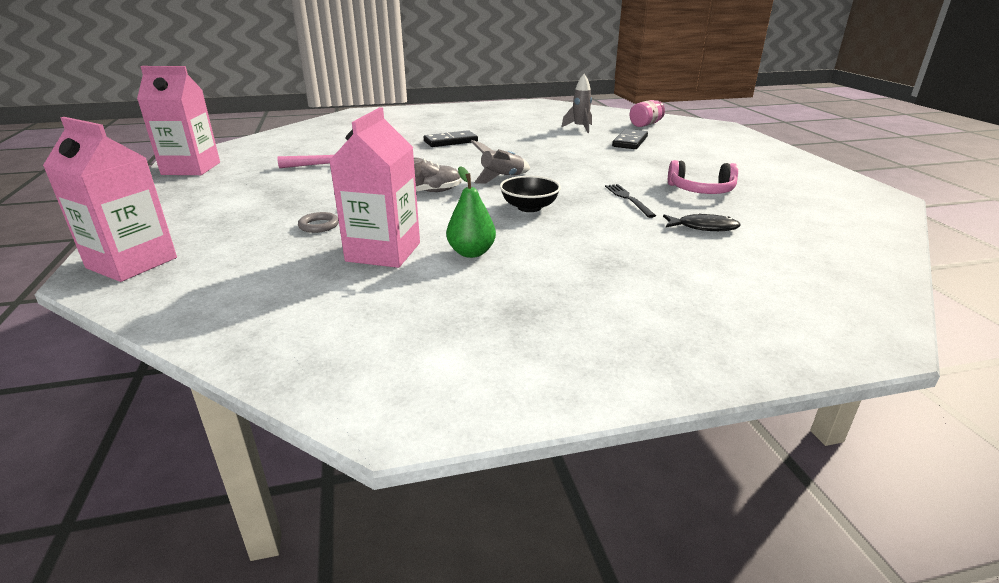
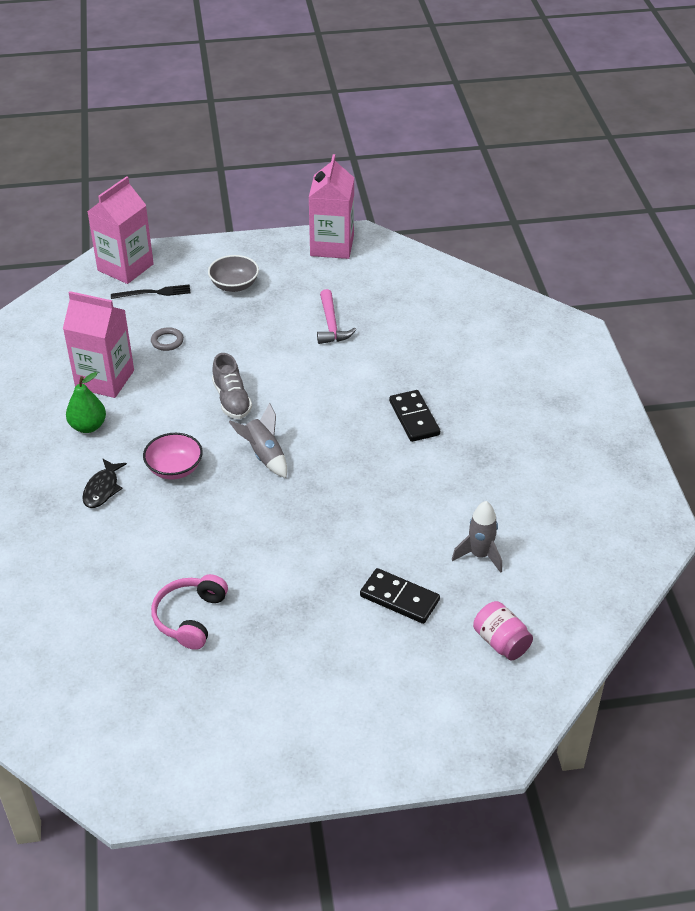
camera: 95 degrees right, 15 degrees up
(229, 202) = (234, 285): none -> grey bowl
(529, 207) = (174, 469): black bowl -> pink bowl
(628, 199) = (178, 547): black fork -> black fork (154, 293)
(703, 227) = (91, 587): black fish -> black fish (102, 489)

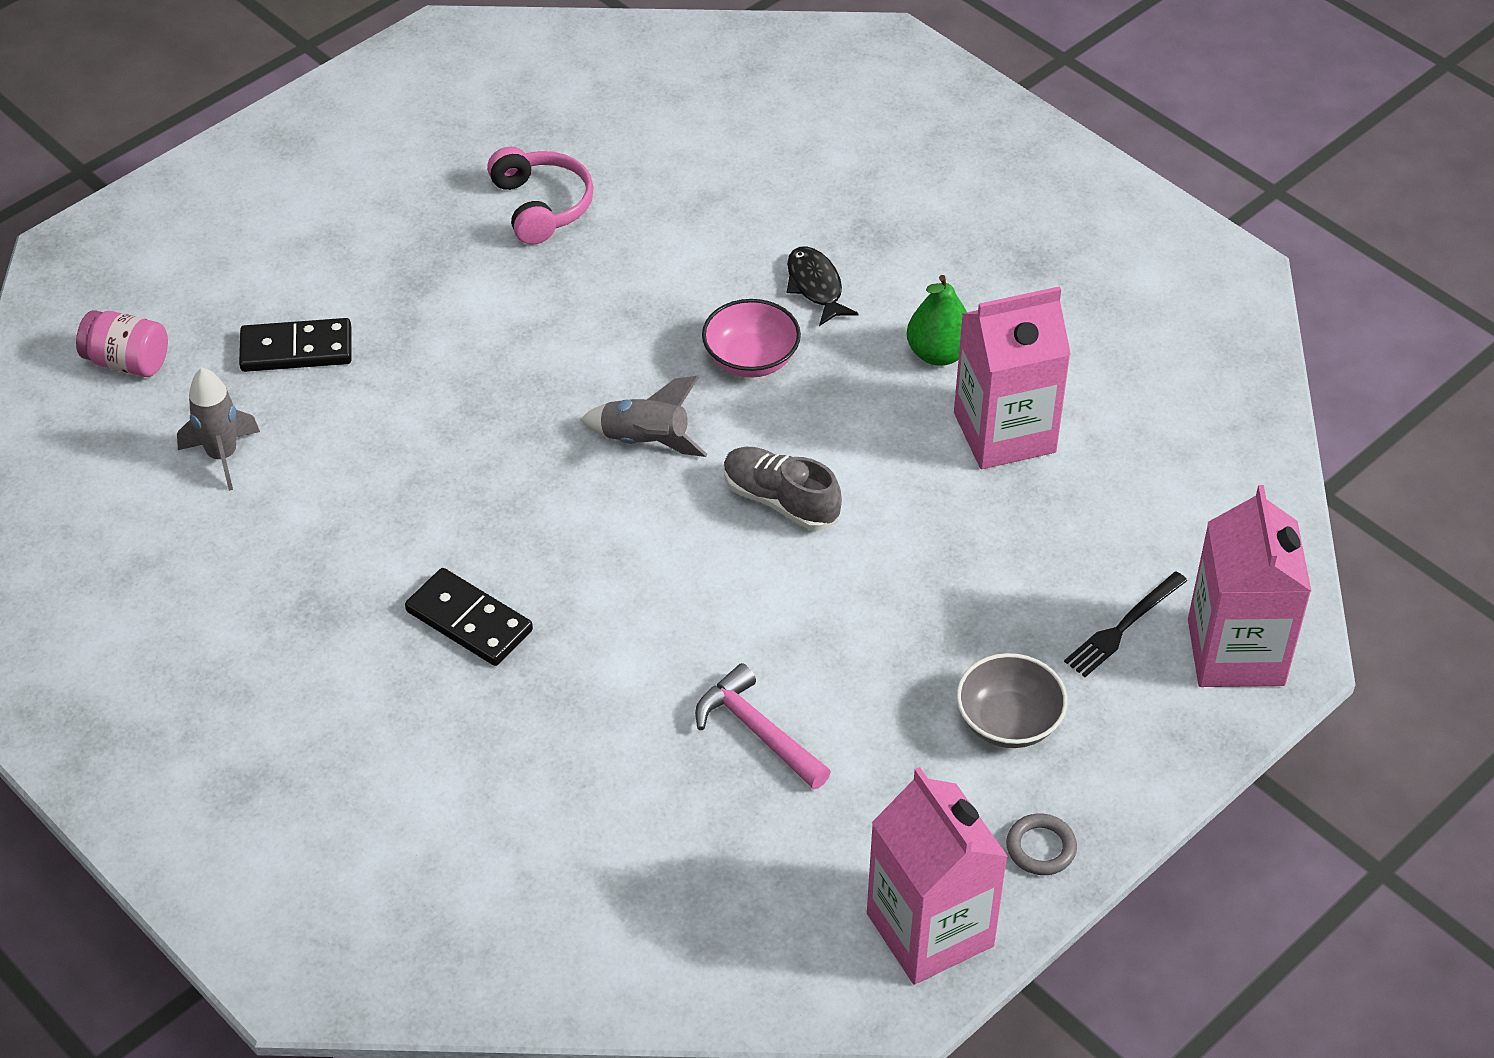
camera: 145 degrees right, 5 degrees up
(167, 341) = (991, 546): grey ring -> grey ring (1041, 848)

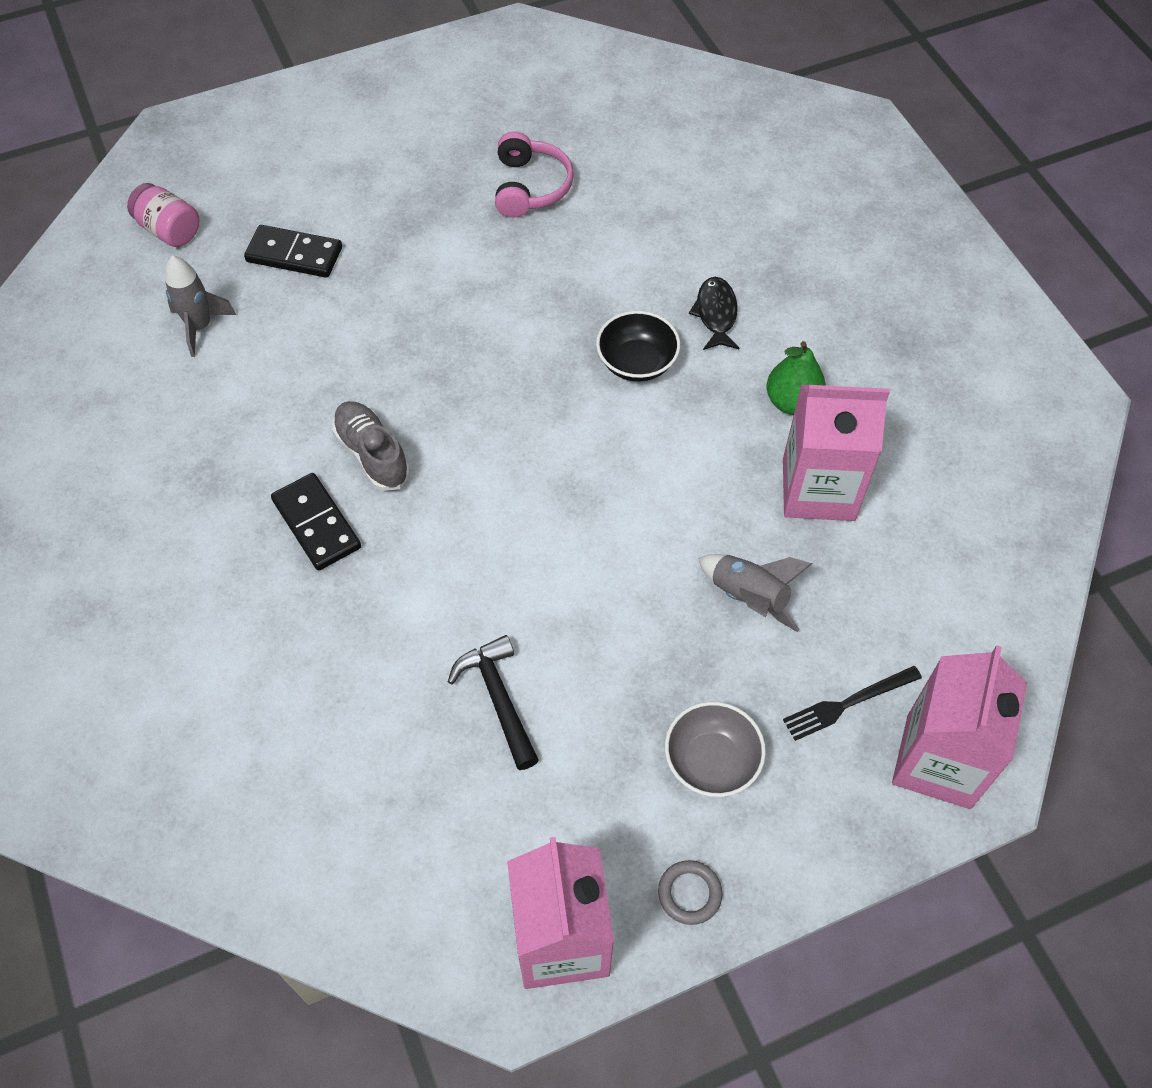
camera: 20 degrees right, 10 degrees up
(645, 441) = (522, 410): grey rocket -> grey rocket (748, 597)
(751, 359) = (637, 363): pink bowl -> black bowl
(758, 731) = (499, 699): pink hammer -> black hammer
(780, 501) = (607, 495): grey shoe -> grey shoe (372, 454)

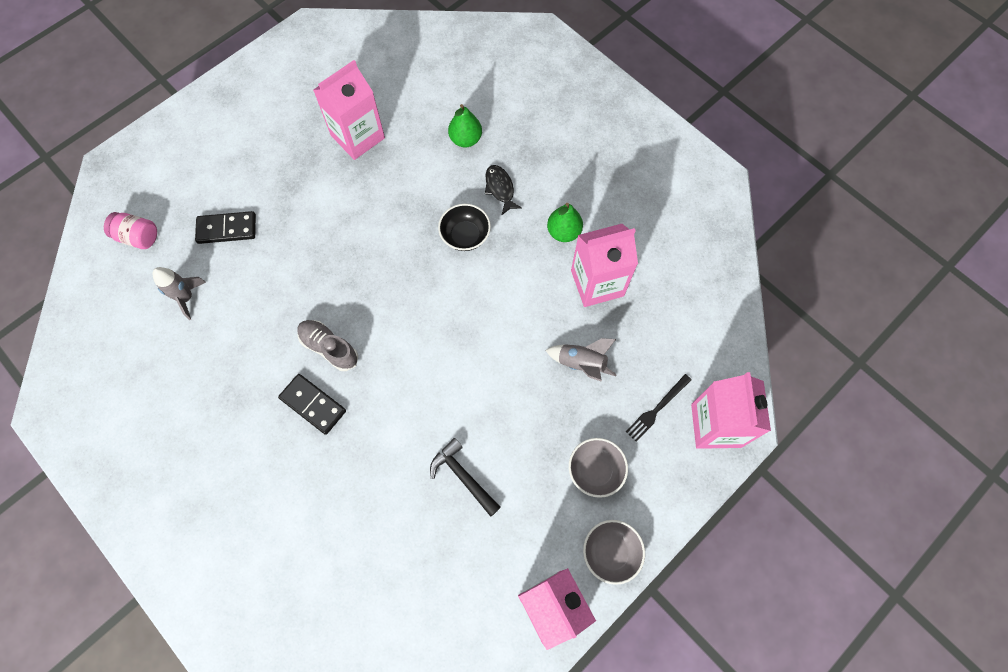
camera: 20 degrees left, 10 degrees up
(530, 187) = (358, 137): pink headphones -> pink carton
(689, 233) = (465, 139): none -> green pear
(689, 893) = (610, 552): grey ring -> grey bowl

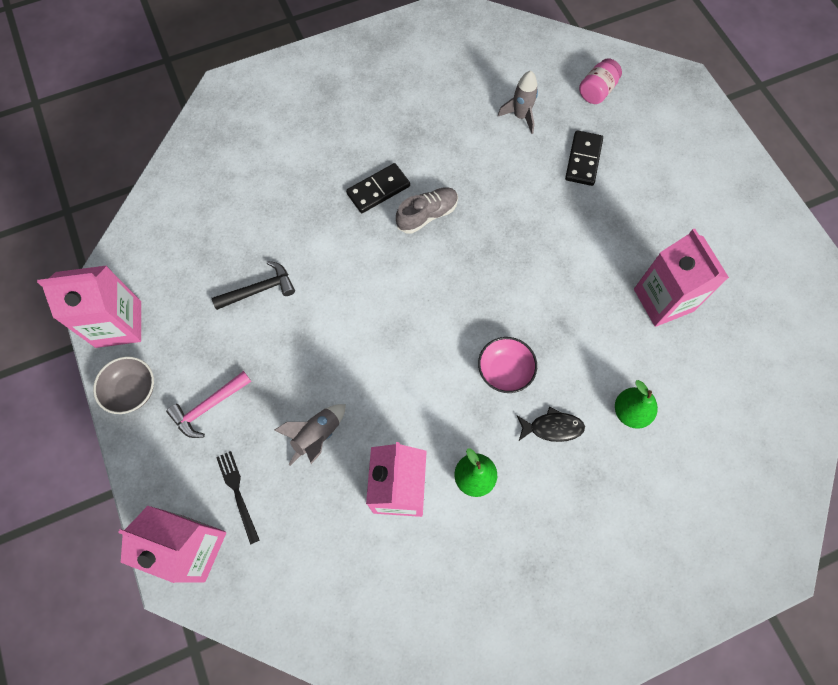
camera: 110 degrees right, 0 degrees up
(465, 236) = (505, 371): black bowl -> pink bowl
(595, 470) = (208, 406): grey bowl -> pink hammer

